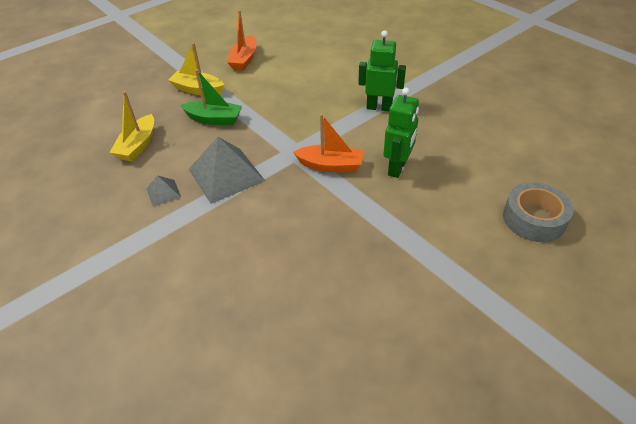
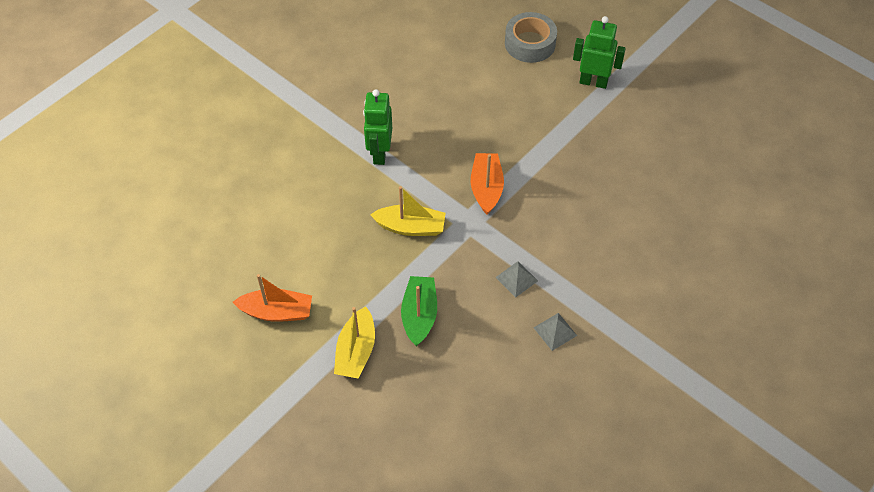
camera: 100 degrees left, 10 degrees up
(138, 145) = (481, 385): yellow boat -> yellow boat (410, 227)
(226, 175) = (516, 279): grey pyramid -> grey pyramid, size x0.48
(397, 168) = (481, 134): green robot -> green robot (593, 82)

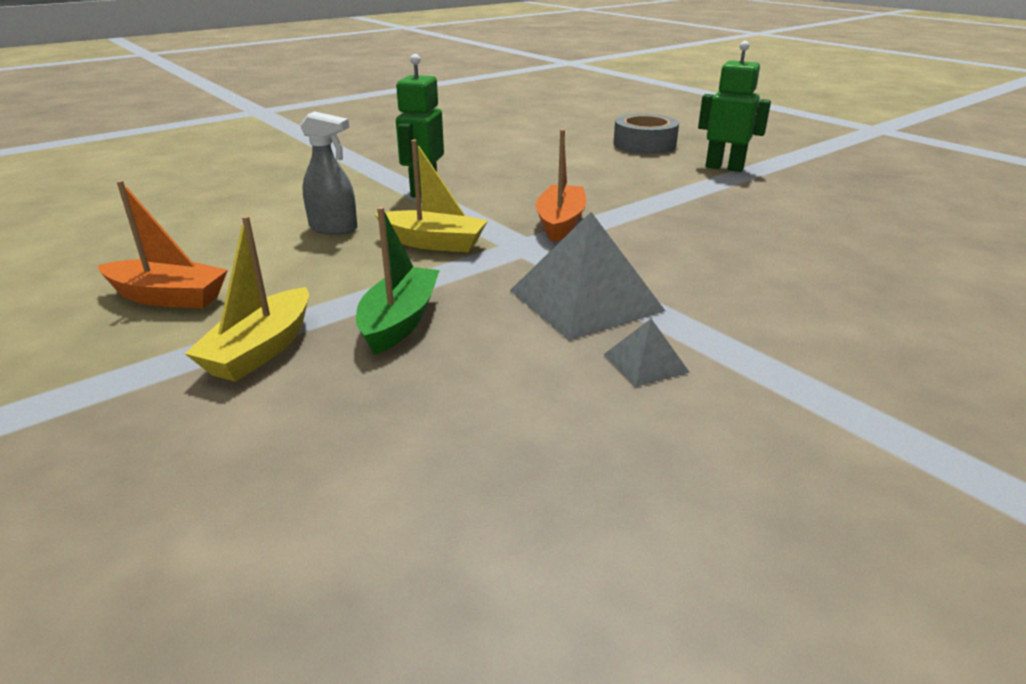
camera: 10 degrees right, 25 degrees down
(338, 217) = (334, 228): none -> grey spray bottle
(516, 279) = (585, 300): grey pyramid -> grey pyramid, size x2.10

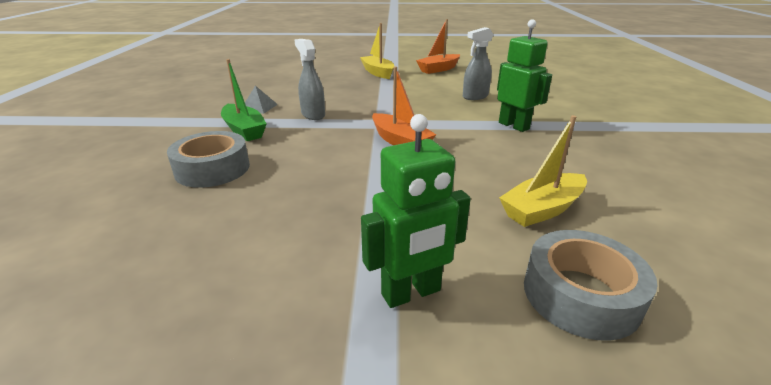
camera: 130 degrees right, 0 degrees up
(400, 321) = (361, 88): green boat -> green boat (244, 130)
(433, 243) = (423, 108): yellow boat -> yellow boat (542, 209)
(585, 300) = (313, 115): grey pyramid -> grey spray bottle
(805, 277) = (212, 169): none -> grey tape

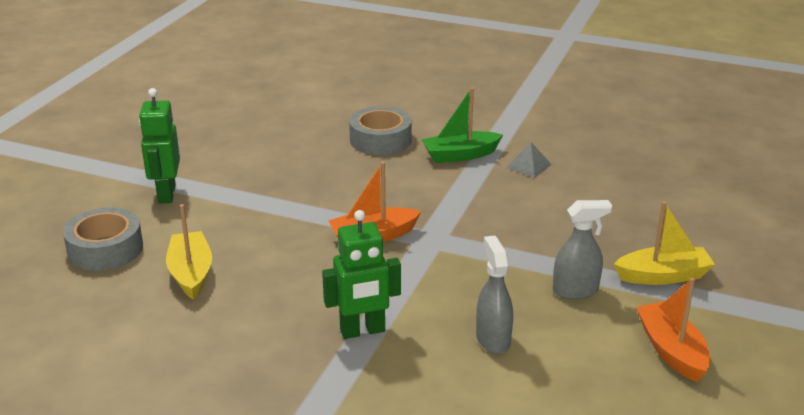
camera: 110 degrees right, 0 degrees up
(313, 115) = (485, 196): grey spray bottle -> grey spray bottle (576, 291)

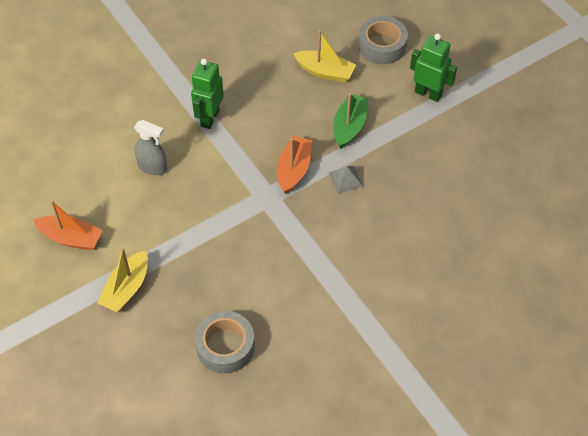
camera: 125 degrees right, 25 degrees up
(380, 140) = (419, 244): grey tape -> grey tape (225, 346)
(460, 155) = (358, 280): green boat -> green boat (349, 126)
(528, 166) = (309, 313): grey pyramid -> grey pyramid (345, 179)
(576, 291) = (155, 233): grey spray bottle -> none

